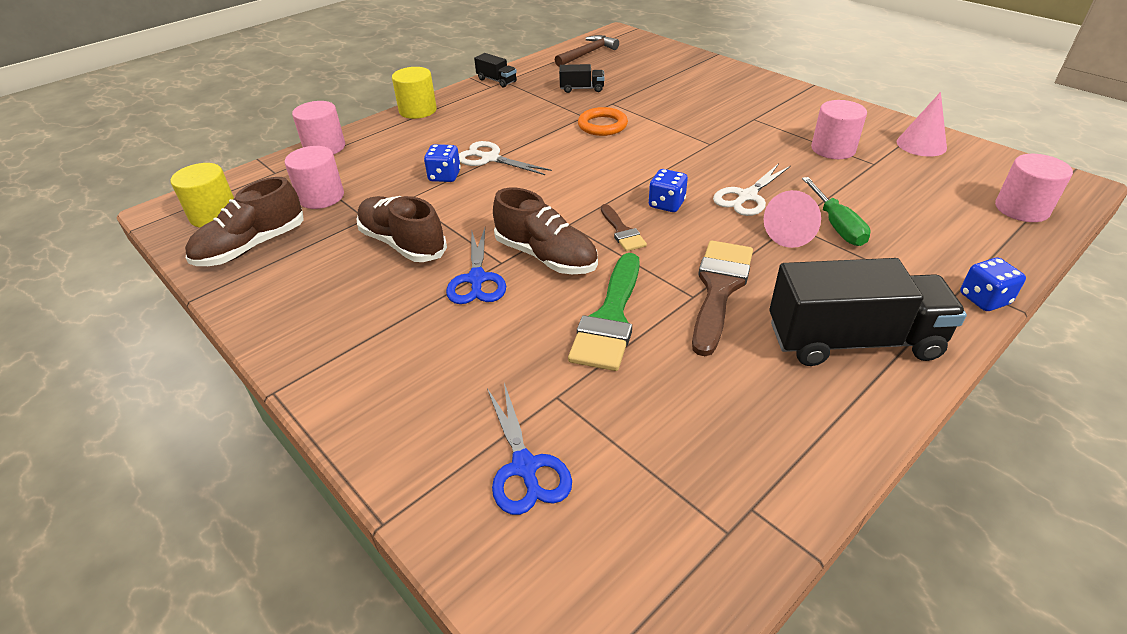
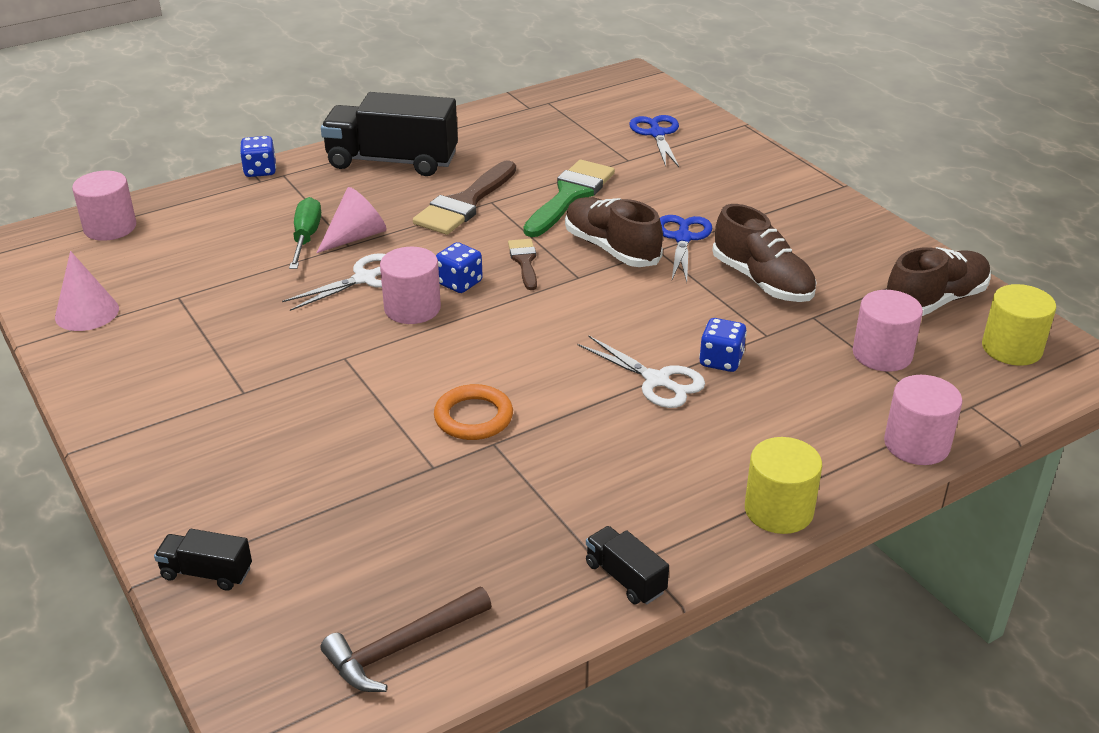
camera: 170 degrees left, 5 degrees down
(582, 89) = (467, 517): black truck -> black truck (206, 573)
(833, 149) = (199, 323): pink cylinder -> pink cylinder (412, 308)

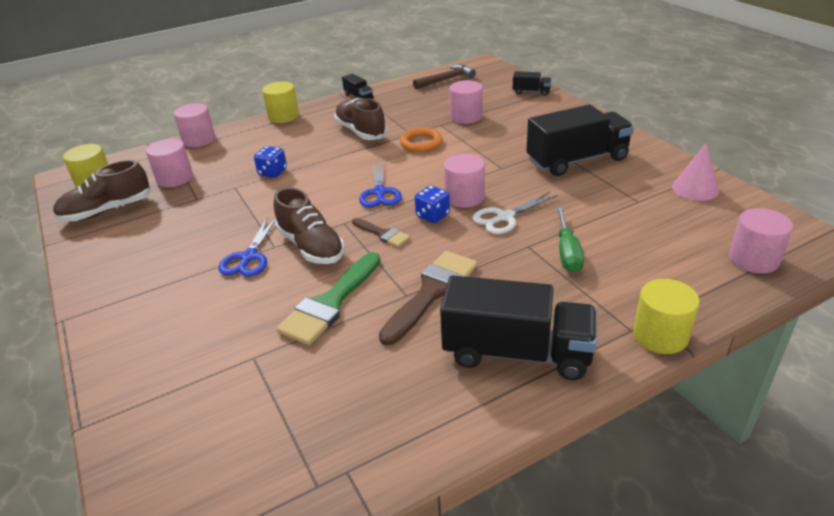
camera: 175 degrees left, 0 degrees up
(218, 368) = (577, 160): none -> black truck
(260, 171) = (660, 335): blue dice -> yellow cylinder
(356, 237) = (524, 253): pink cone -> none
(378, 488) = (466, 117): none -> pink cylinder
(524, 261) = (382, 234): brown brush -> brown brush turned 45 degrees counterclockwise
(657, 134) = (199, 406): blue scissors -> blue scissors (380, 192)
(657, 381) = (315, 161): white scissors -> none
(762, 281) = (211, 222): brown shoe -> brown shoe (360, 131)

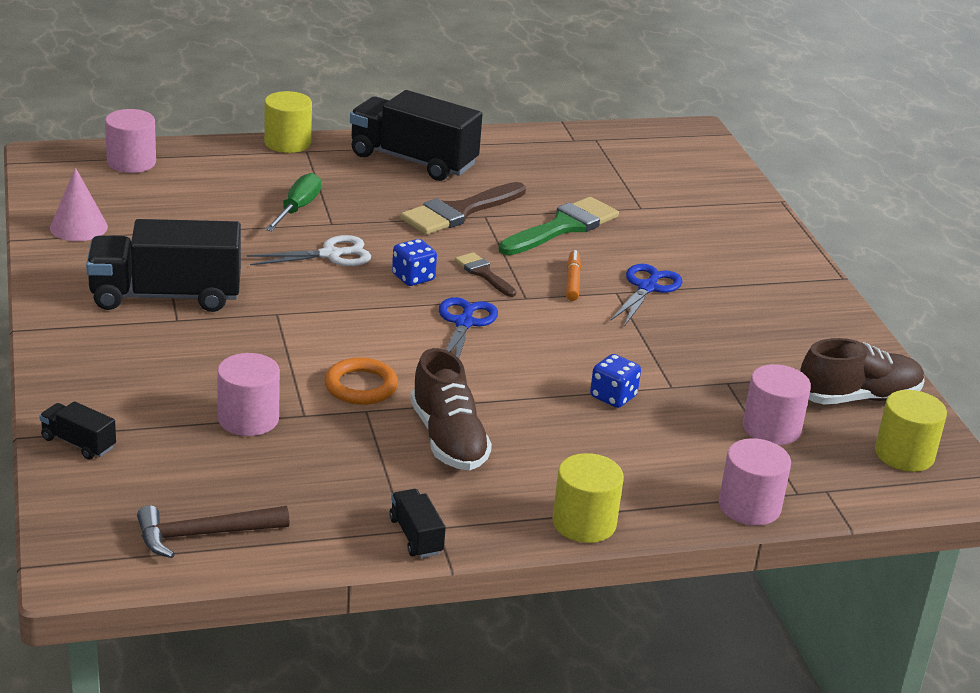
camera: 170 degrees left, 5 degrees down
(311, 246) = (572, 281): brown shoe -> orange marker
(464, 197) = (358, 288): pink cylinder -> none

